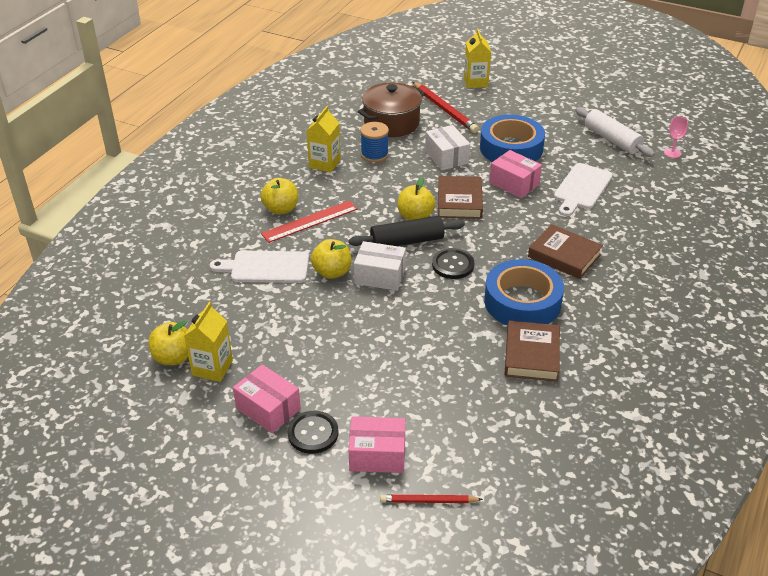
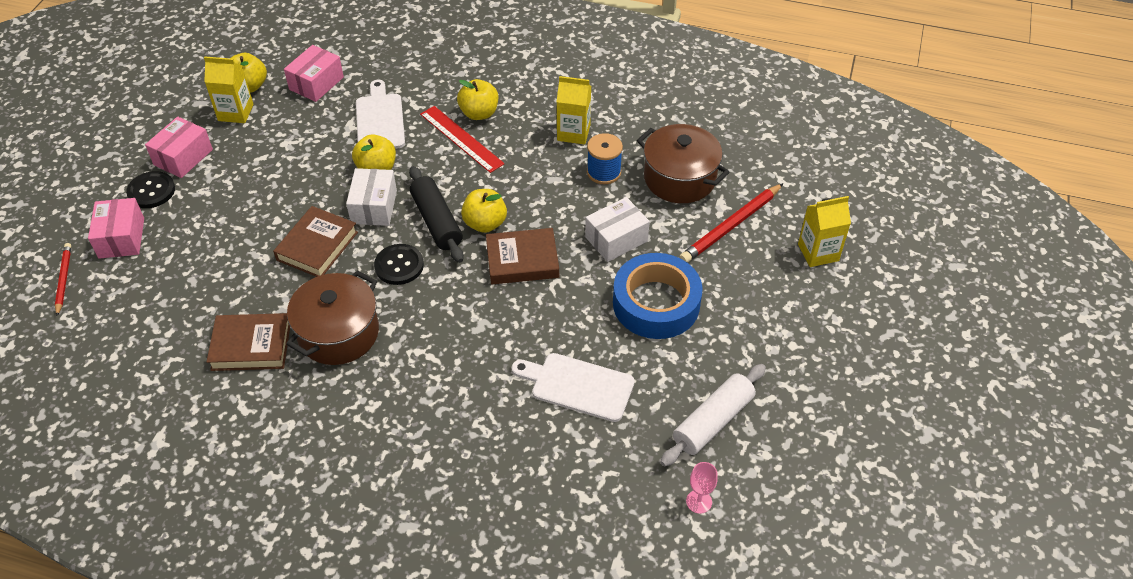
camera: 80 degrees right, 10 degrees up
(514, 184) = (572, 312): pink box -> pink box (316, 83)
(522, 302) = (338, 333): blue tape -> brown pot
(564, 256) = (428, 370): brown book -> brown book (317, 246)

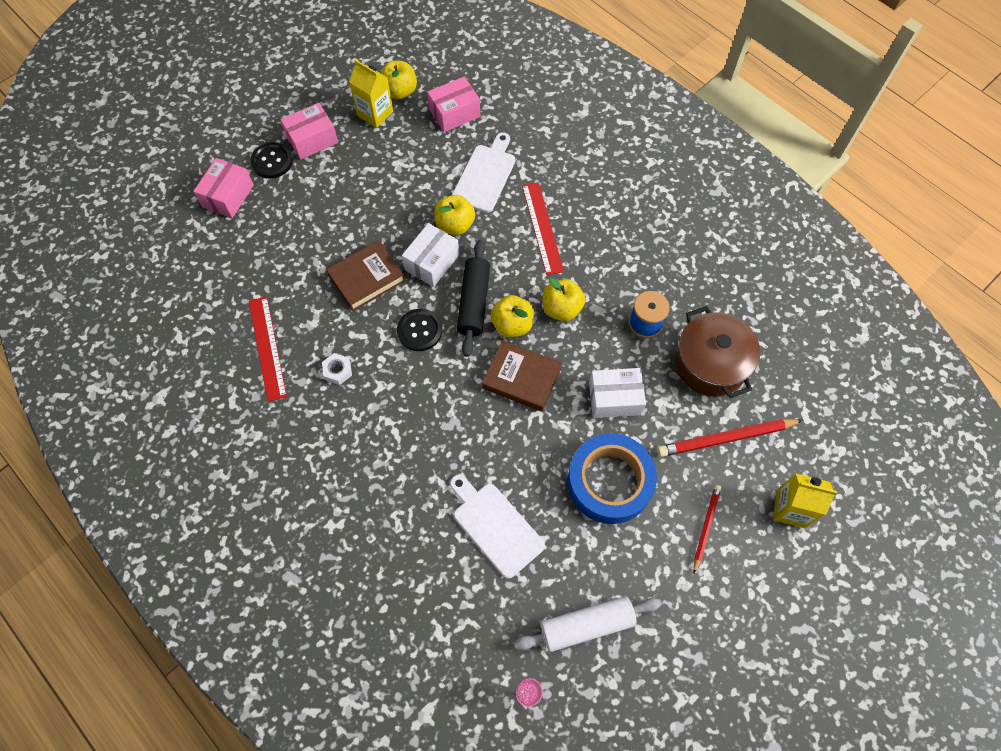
camera: 30 degrees right, 15 degrees up
(64, 280) = (169, 214): red pencil -> red pencil (705, 527)
(251, 346) = (267, 347): brown book -> red ruler
(338, 333) = (338, 371): brown pot -> white nut
(479, 113) = (572, 208): yellow apple -> yellow apple (561, 308)
(573, 133) = (643, 268): yellow carton -> none

